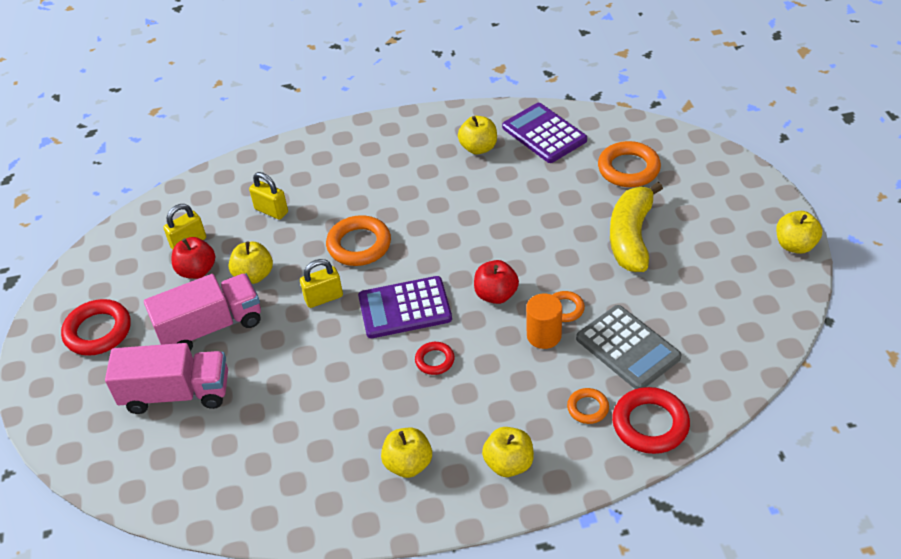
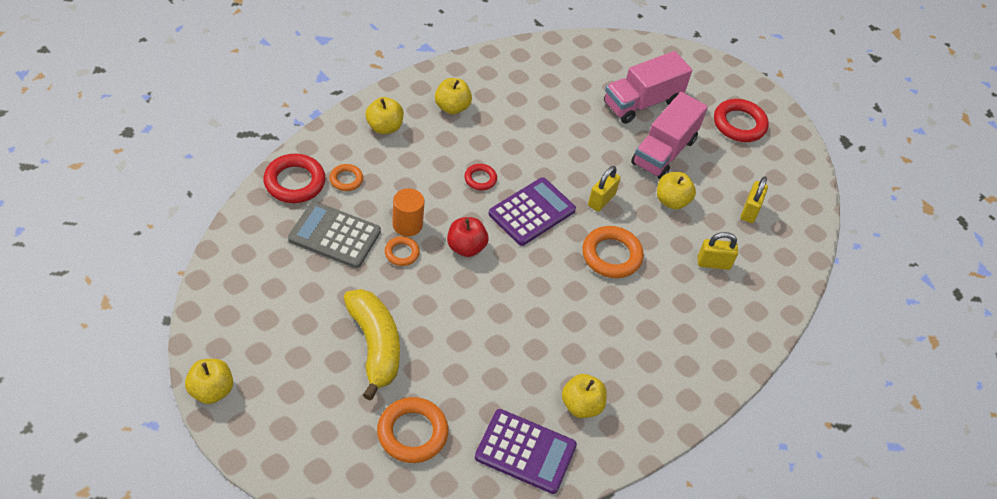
camera: 140 degrees right, 5 degrees up
(197, 271) = (718, 190): red apple -> none

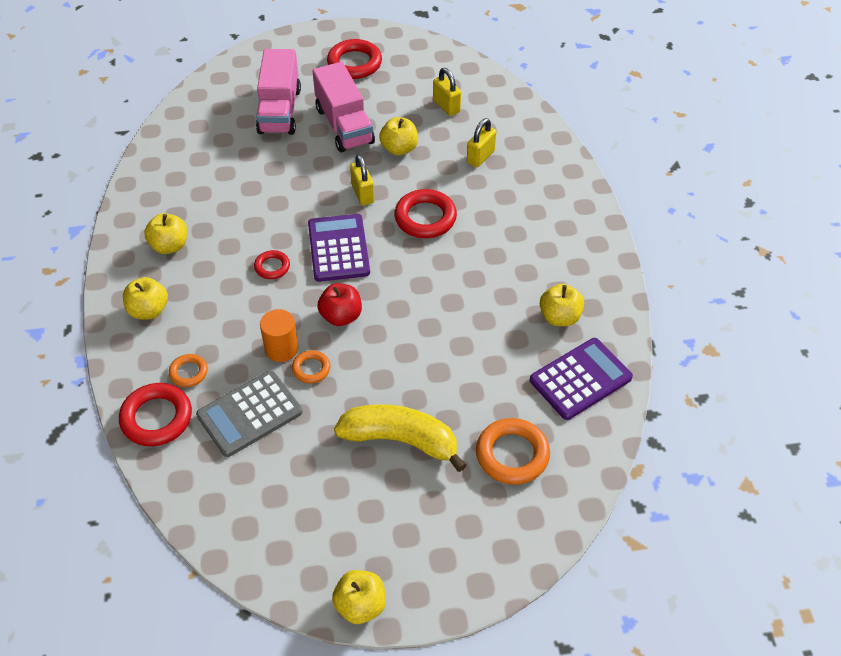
camera: 50 degrees left, 0 degrees up
(611, 255) = (425, 218): orange ring -> red ring

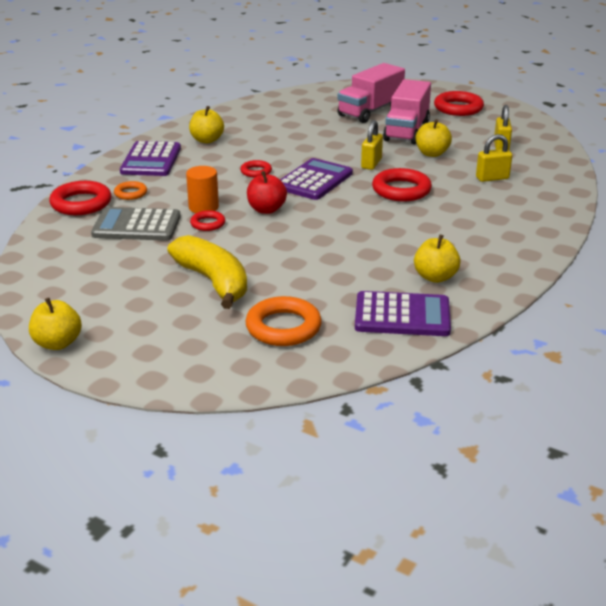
camera: 40 degrees right, 20 degrees down
(149, 310) = (151, 160): yellow apple -> purple calculator
(311, 369) = (208, 224): orange ring -> red ring

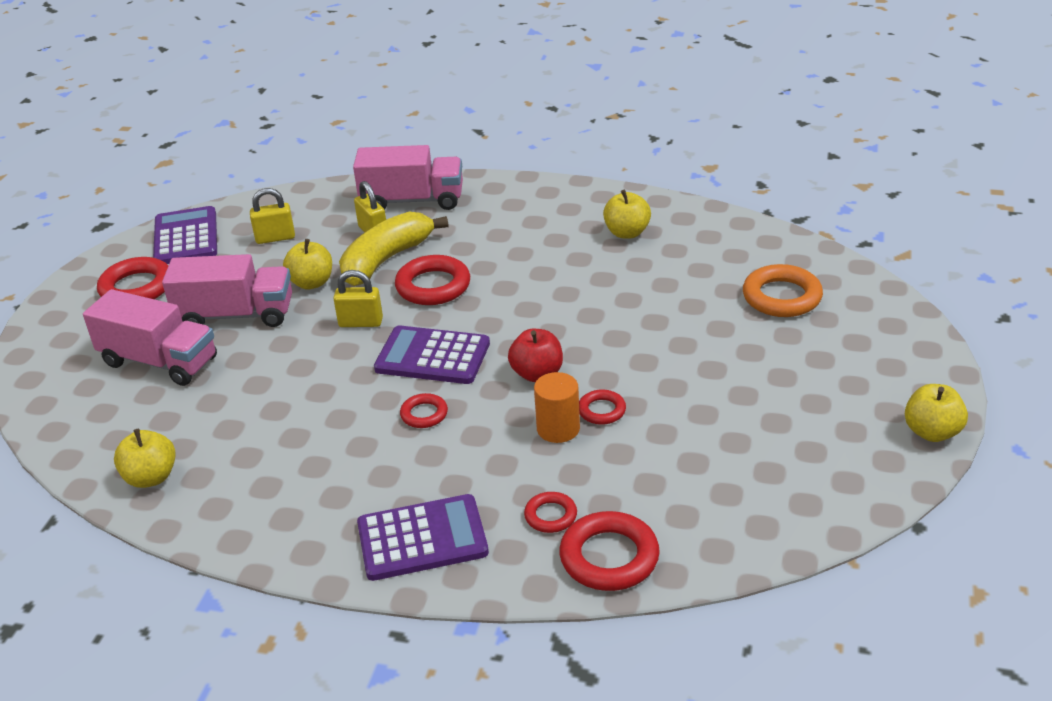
camera: 105 degrees left, 5 degrees up
(131, 193) = (550, 516): orange ring -> red ring
(137, 225) = (643, 472): grey calculator -> none
(207, 140) = (320, 501): yellow apple -> yellow apple (151, 477)
(213, 281) = (733, 364): yellow banana -> yellow banana (386, 260)
(402, 315) = (710, 238): purple calculator -> purple calculator (186, 237)
(537, 197) = (412, 200): none -> pink truck

